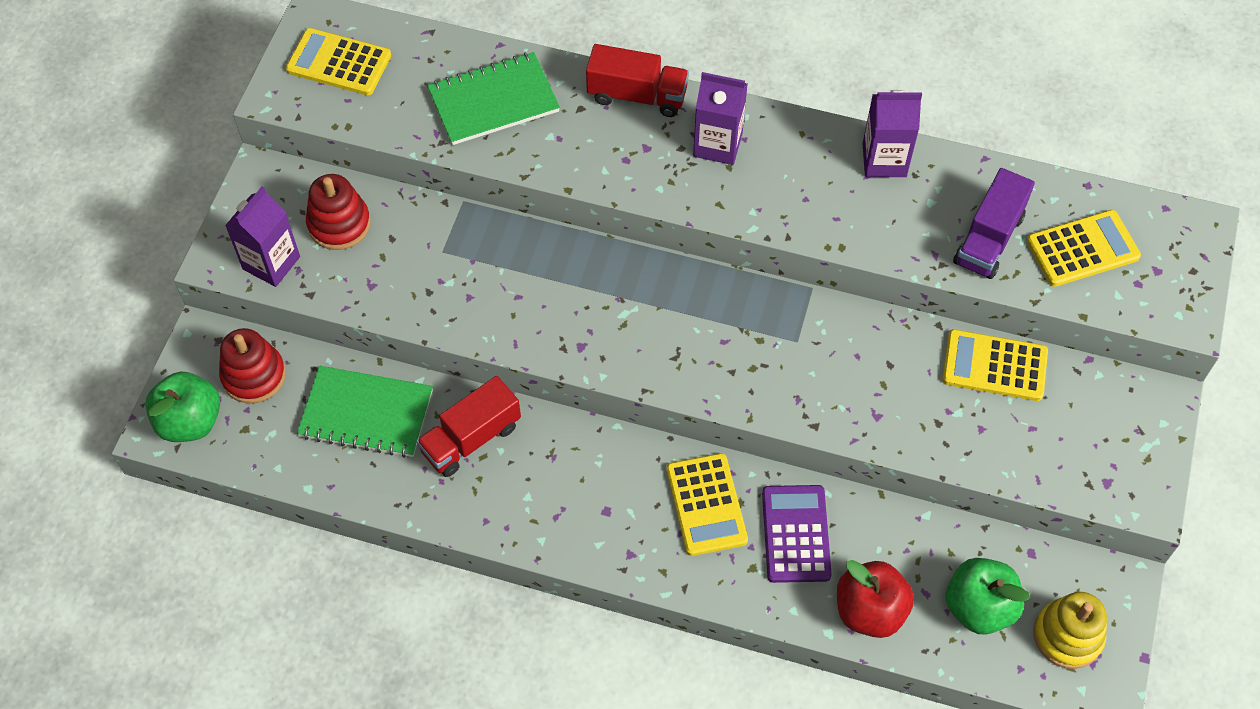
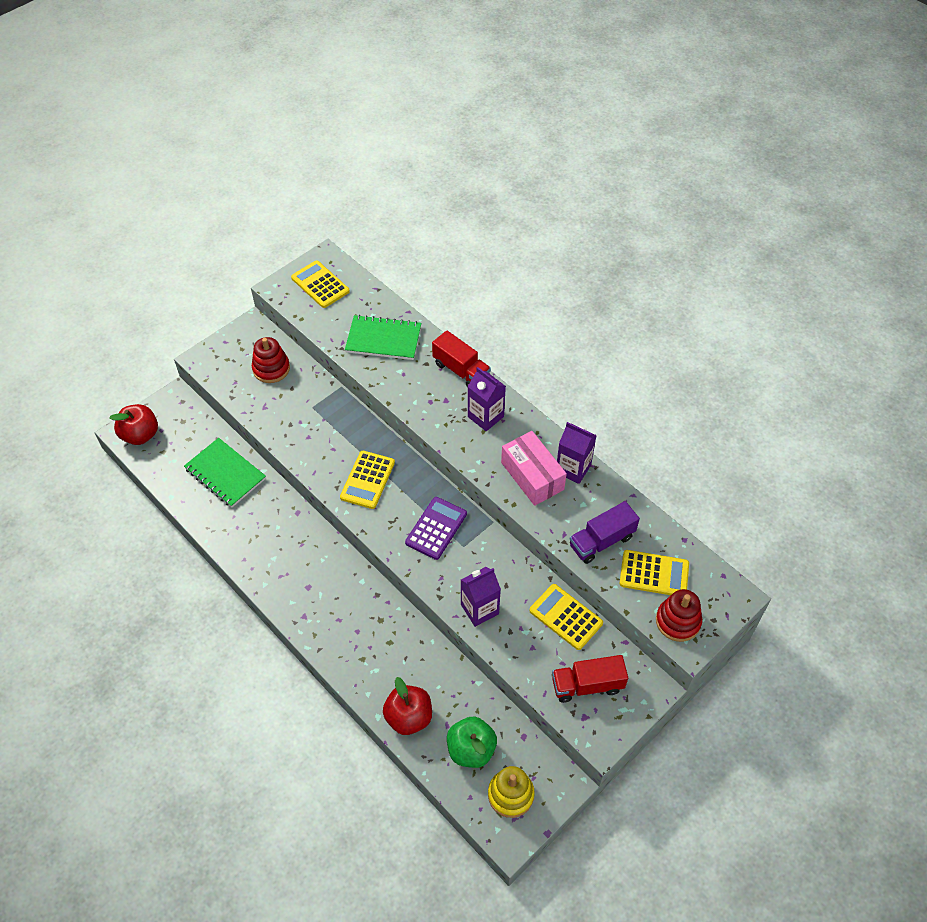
camera: 30 degrees right, 5 degrees down
(190, 421) = (140, 435): green apple -> red apple
(254, 375) = (186, 427): red stacking toy -> red stacking toy (678, 621)
(271, 263) = (224, 372): purple carton -> purple carton (479, 609)
(471, 438) = (267, 513): red truck -> red truck (587, 685)
(706, 505) = (362, 612): yellow calculator -> yellow calculator (367, 480)
(796, 534) = (398, 653): purple calculator -> purple calculator (436, 528)
(838, 196) = (532, 476): none -> pink box

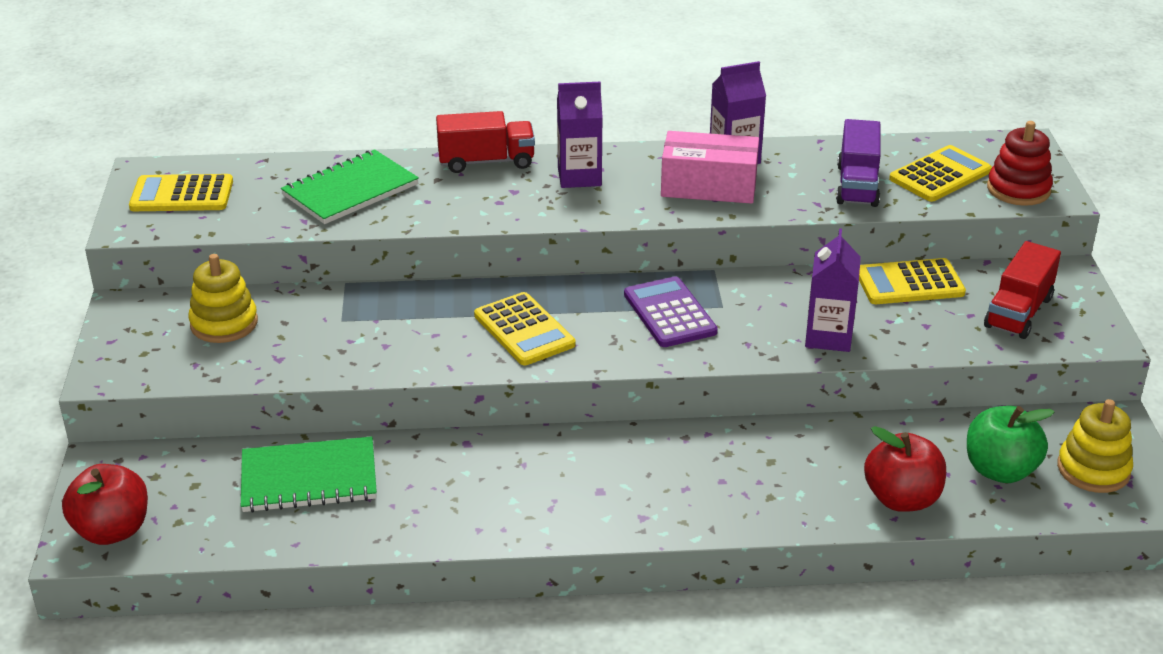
camera: 50 degrees left, 20 degrees down
(271, 369) = (224, 323): red stacking toy -> yellow stacking toy

